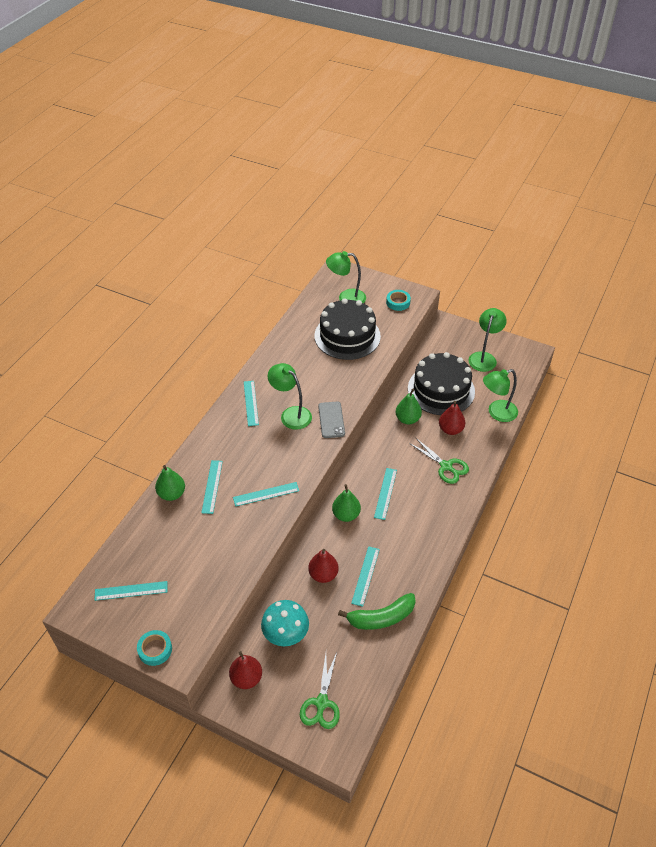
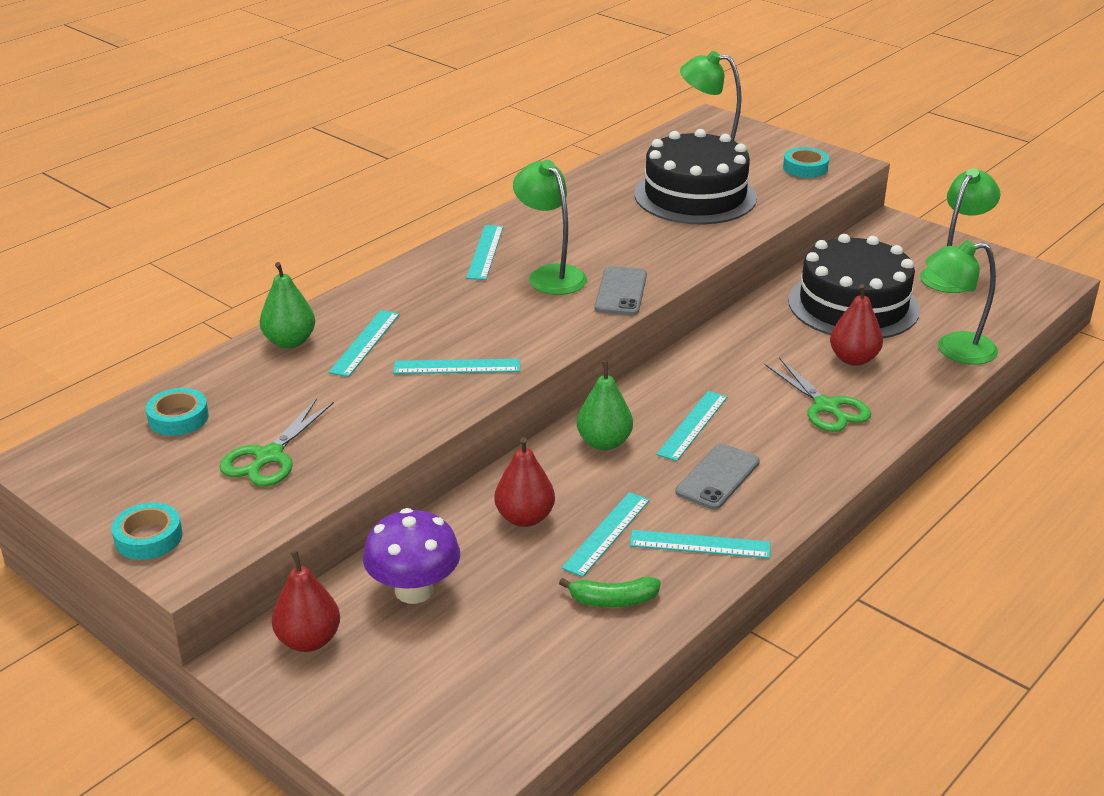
camera: 15 degrees right, 15 degrees down
(131, 591) = (151, 452): turquoise ruler -> turquoise ruler (700, 544)
(135, 563) = (178, 418): none -> turquoise tape
(286, 634) = (414, 590): turquoise mushroom -> purple mushroom
(321, 703) = (438, 707): green scissors -> green scissors (269, 457)
(381, 617) = (613, 600): green banana -> green banana, size x0.61
(407, 419) = (774, 334): green pear -> none
(407, 526) = (718, 477): none -> grey phone

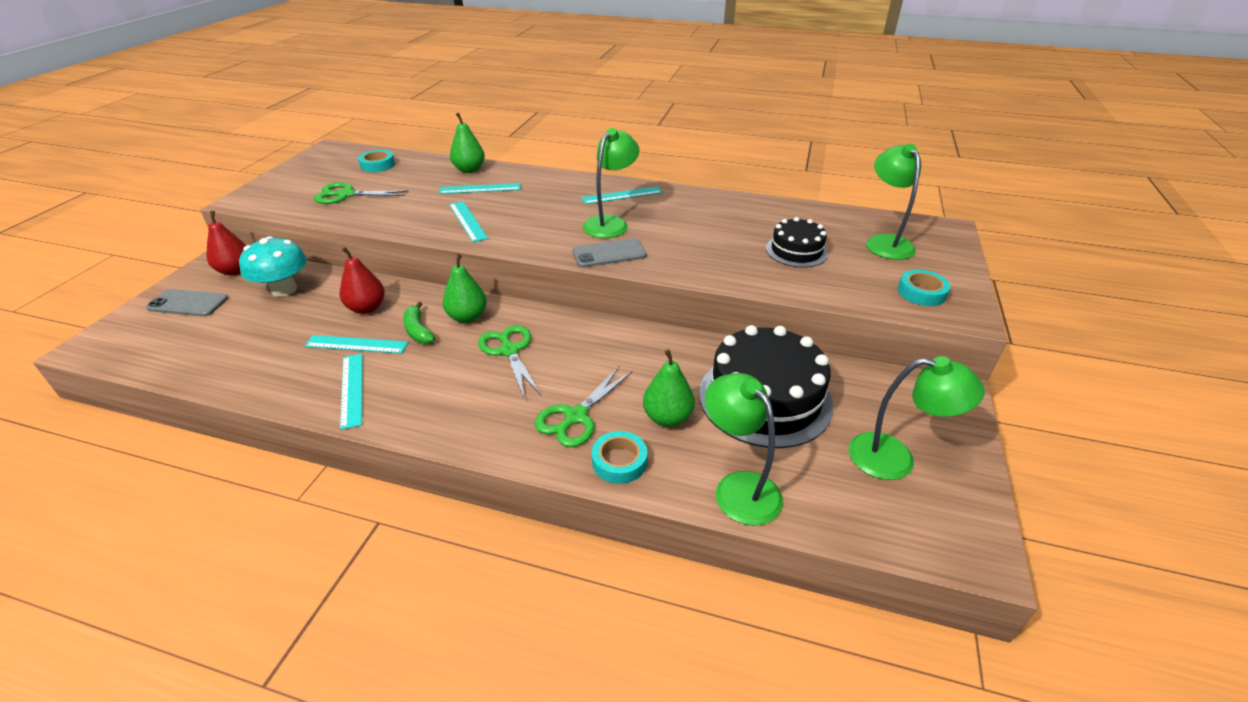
camera: 65 degrees right, 5 degrees up
(148, 537) = (265, 187): turquoise tape -> turquoise tape (619, 461)
(414, 590) = (284, 290): purple mushroom -> turquoise mushroom
(613, 600) = (279, 365): green banana -> green banana (418, 330)
(692, 425) = (509, 351): turquoise ruler -> green scissors
(695, 196) = (796, 251): black cake -> black cake, size x0.55
(718, 477) = (443, 379): grey phone -> grey phone (188, 303)
(853, 359) = (667, 417): red pear -> green pear

